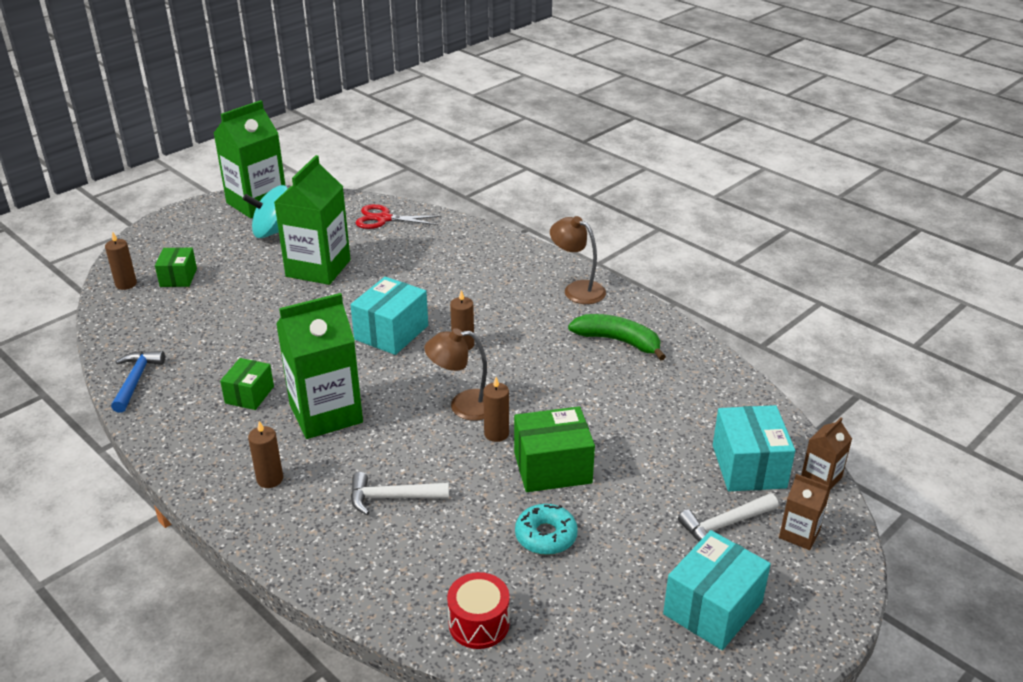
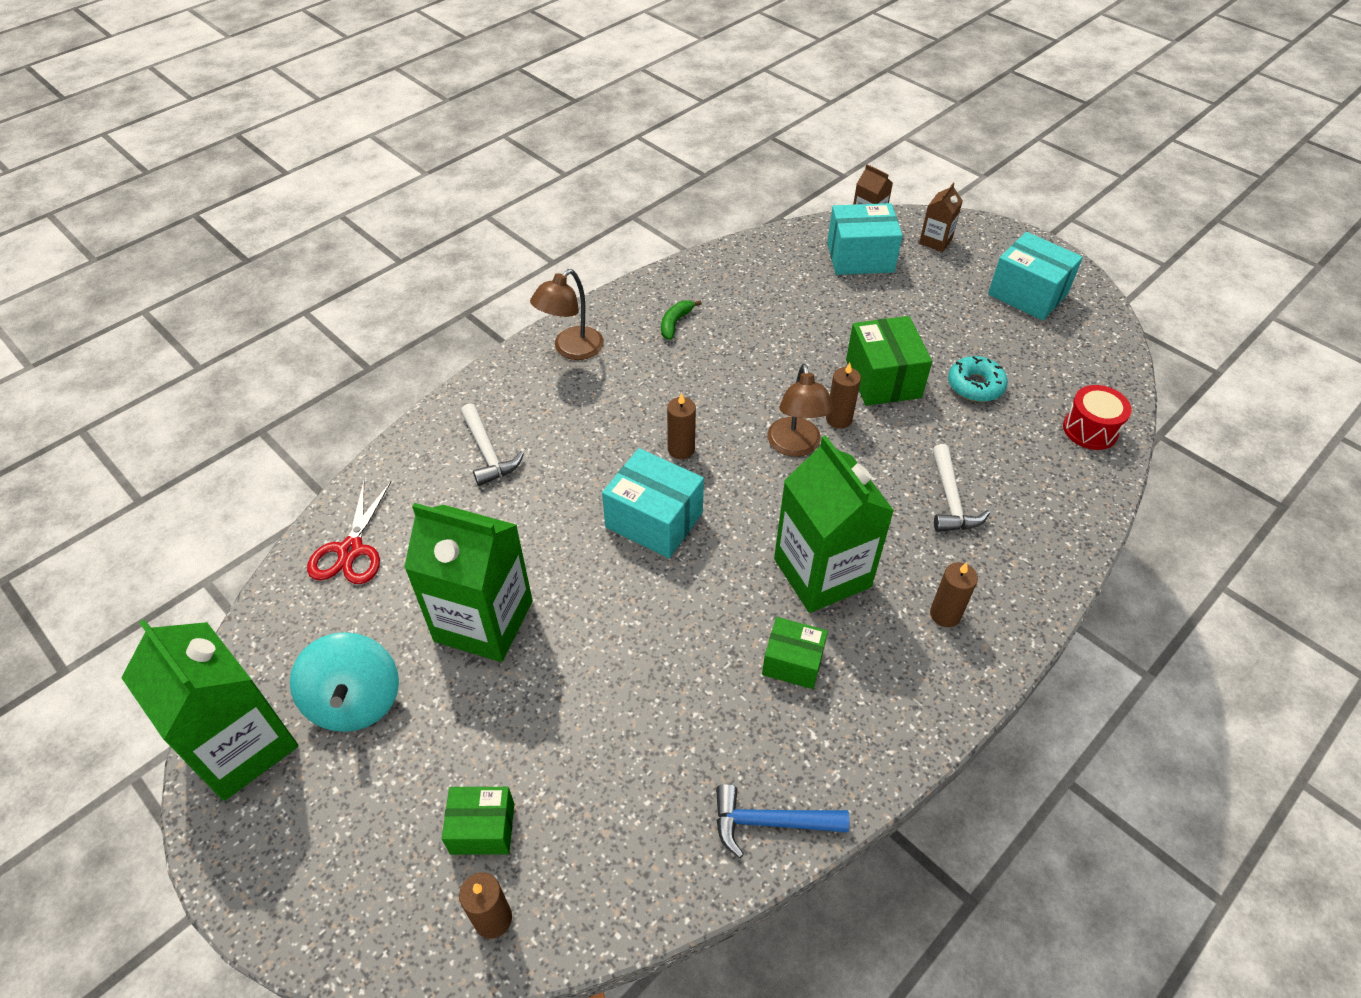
camera: 90 degrees left, 15 degrees up
(618, 341) = (675, 323): green banana -> green banana, size x0.56
(724, 525) = (935, 278): white hammer -> white hammer (487, 452)

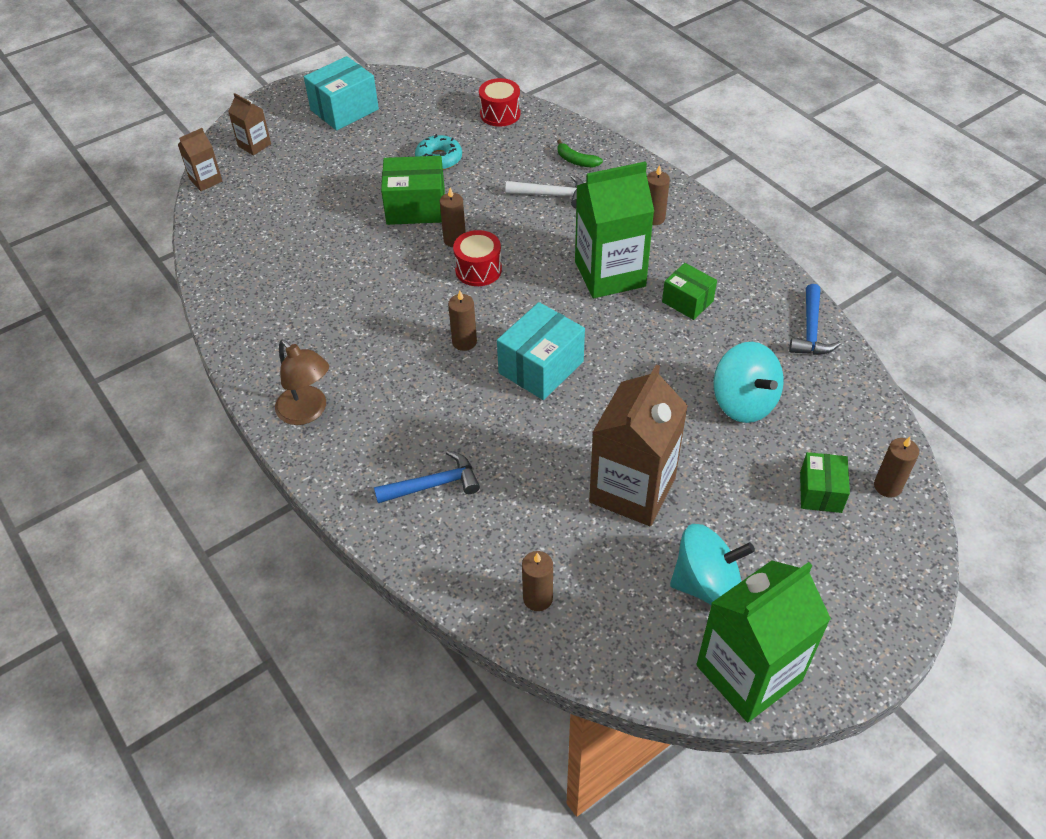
camera: 80 degrees left, 0 degrees up
(351, 550) = (538, 598): red scissors -> brown candle
(483, 621) = (632, 490): green carton -> brown carton
(487, 452) = (433, 485): white hammer -> blue hammer
(624, 734) = (743, 402): none -> turquoise spinning top
(675, 323) = (297, 330): green banana -> green banana (576, 161)
(792, 662) = (687, 301): green box -> green box turned 75 degrees counterclockwise
(795, 446) = (478, 270): brown lamp -> red drum
(860, 257) = (255, 194): turquoise box -> none

